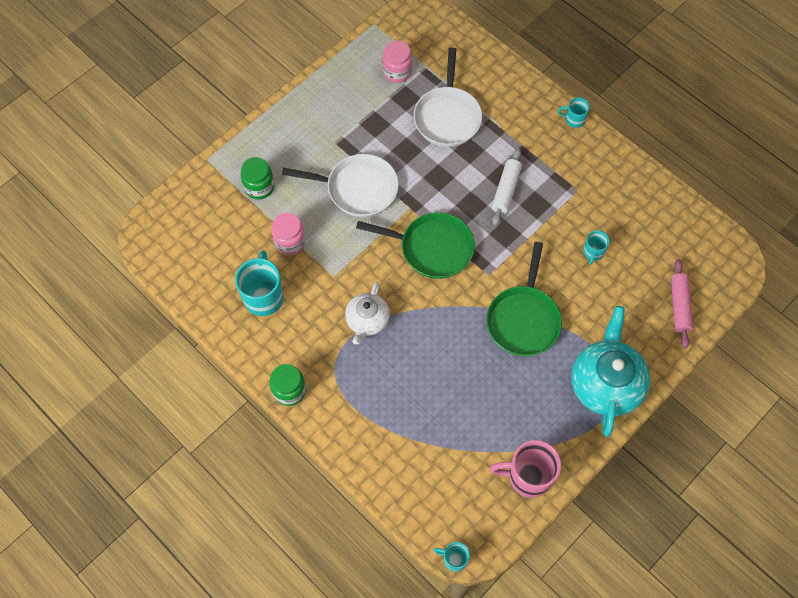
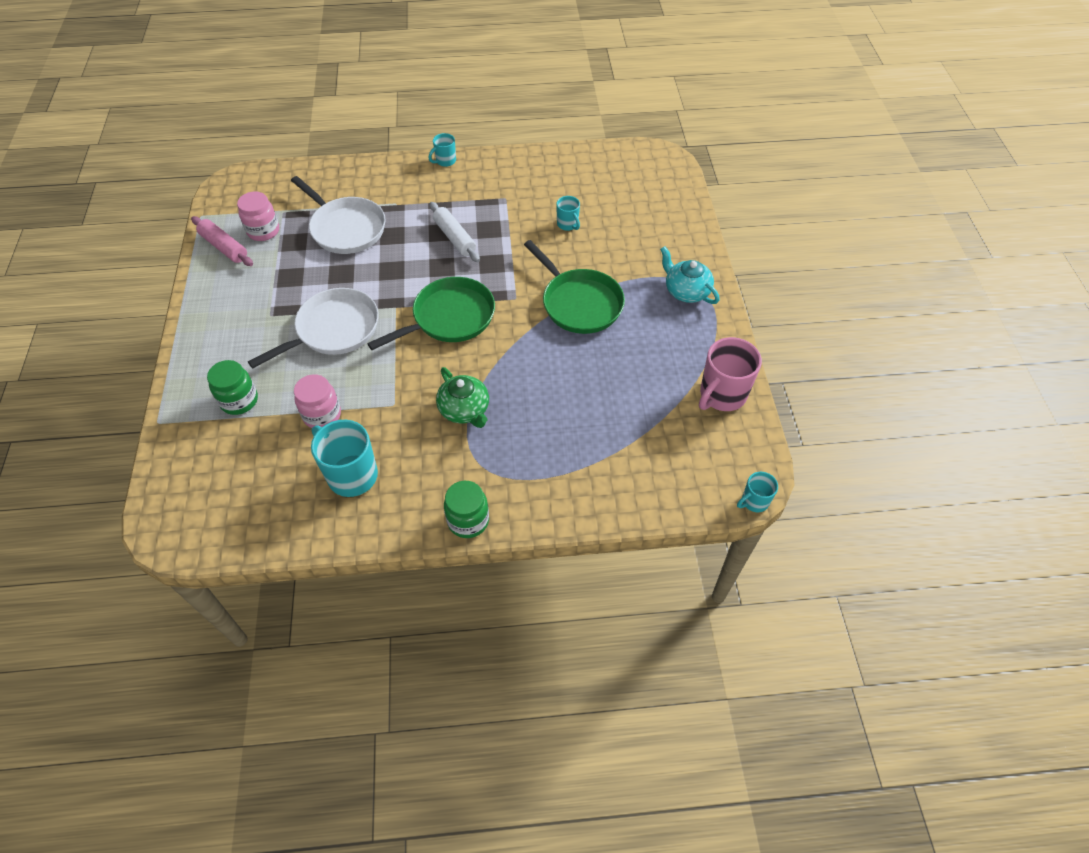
camera: 50 degrees left, 10 degrees down
(367, 321) = (465, 410): white teapot -> green teapot
(605, 383) = (686, 291): turquoise teapot -> turquoise teapot, size x0.59
(679, 306) = (664, 208): pink rolling pin -> pink rolling pin (224, 247)

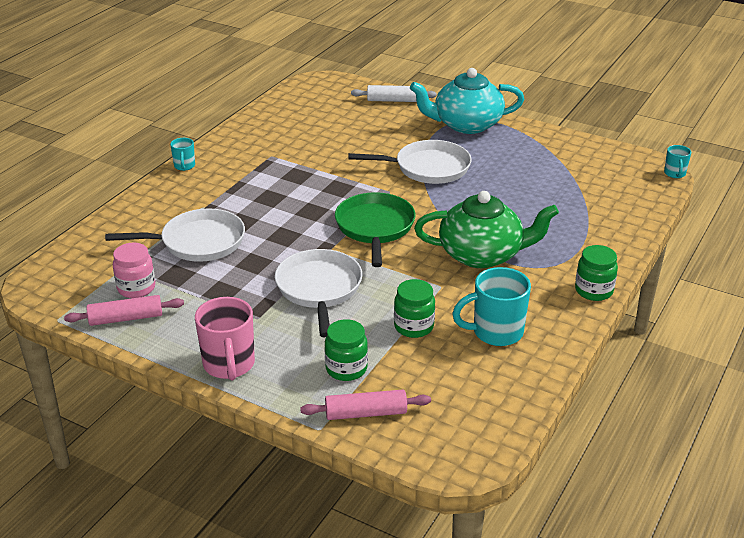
camera: 55 degrees left, 20 degrees down
(191, 440) = (366, 413): none -> pink rolling pin
(322, 415) = (414, 327): pink jar -> green jar
(455, 237) = (285, 194): white rolling pin -> white rolling pin (393, 100)
(465, 410) = (482, 254): green teapot -> green teapot, size x1.68
(568, 224) = (338, 142): turquoise mug -> none
(579, 303) = (428, 168): green pan -> white pan
(686, 291) = (466, 124): turquoise teapot -> turquoise teapot, size x1.68
(721, 395) = (575, 149): pink mug -> pink mug (229, 365)

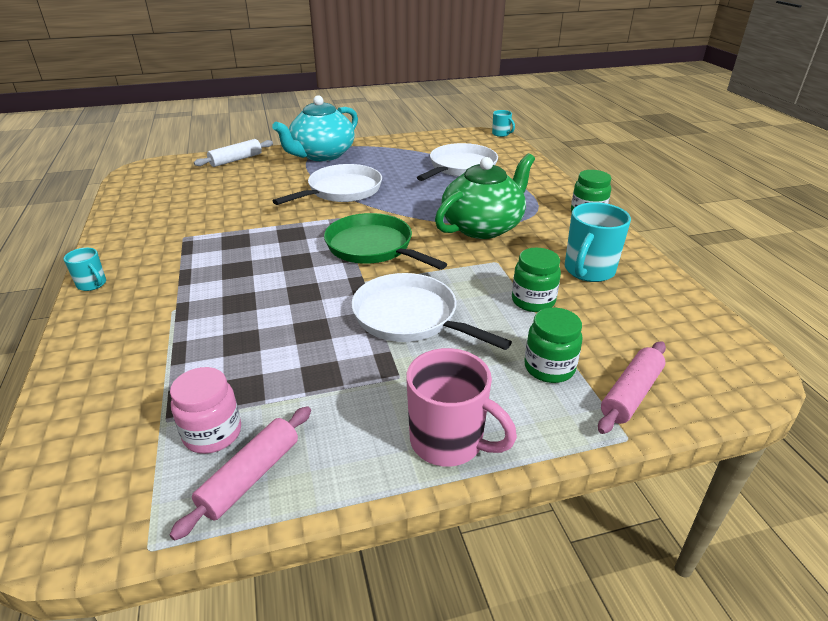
camera: 45 degrees left, 0 degrees up
(198, 242) = (218, 344): white pan -> white pan (460, 167)

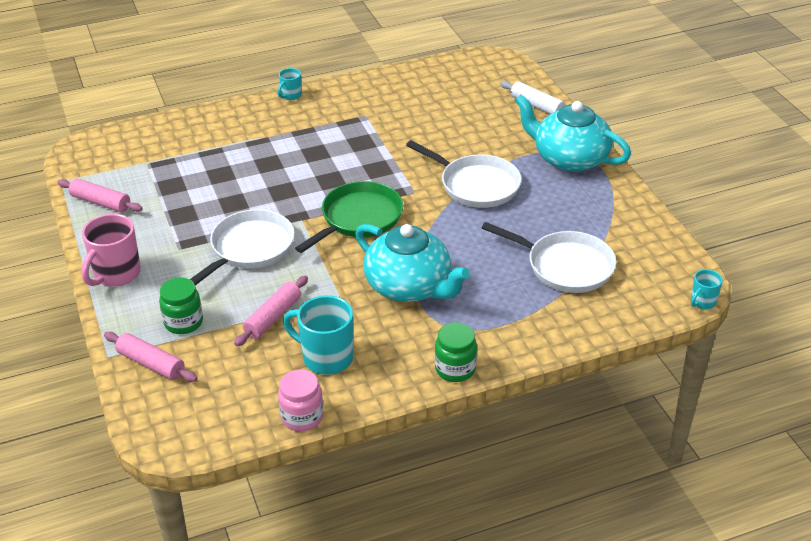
camera: 85 degrees right, 5 degrees up
(212, 434) = (135, 182): pink jar -> pink jar (302, 417)
(483, 227) = (409, 286): green teapot -> turquoise teapot
(533, 301) = (273, 317): green jar -> pink rolling pin

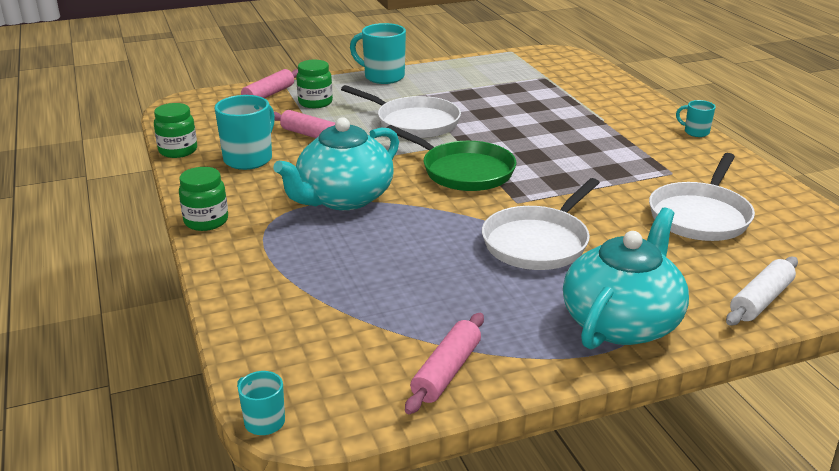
camera: 90 degrees right, 10 degrees down
(101, 202) = (482, 65): pink rolling pin -> pink rolling pin (446, 371)
(116, 274) = (383, 77): pink mug -> turquoise mug
(302, 417) = (178, 151): pink jar -> green jar
(565, 266) = (365, 301): white pan -> white pan (700, 216)

